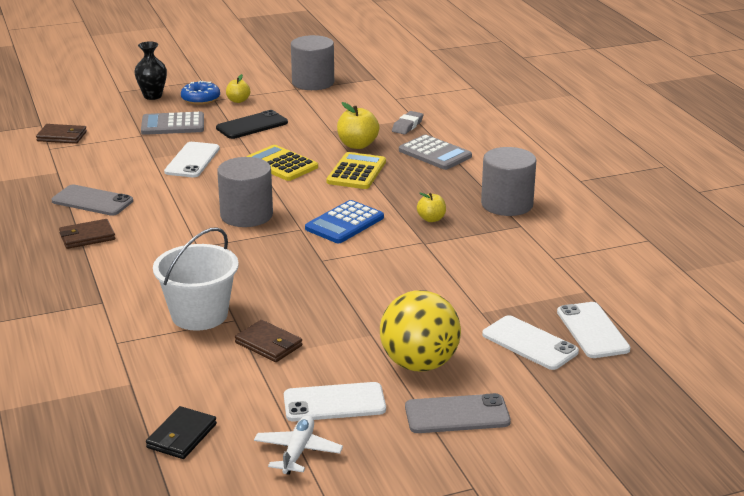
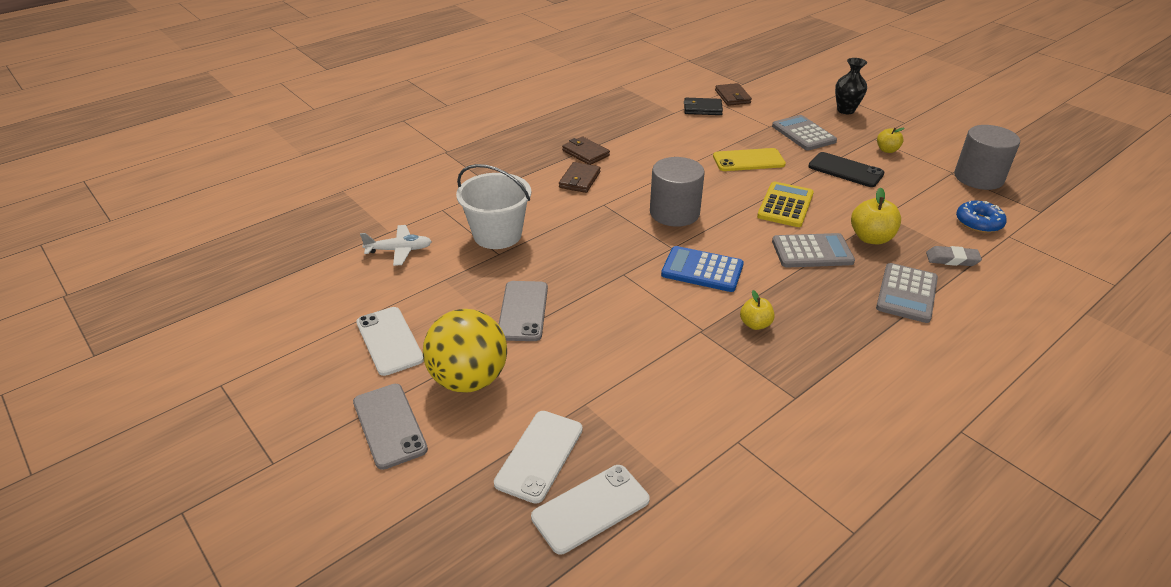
camera: 70 degrees right, 10 degrees up
(92, 201) = (641, 139): grey phone -> grey phone (523, 311)
(181, 436) = (325, 274): black wallet -> black wallet (702, 109)
(192, 160) = (748, 160): white phone -> yellow phone
(200, 99) = (867, 132): blue donut -> blue donut (978, 223)
(268, 344) = (468, 281): brown wallet -> brown wallet (579, 180)
(298, 451) = (314, 338): white plane -> white plane (399, 250)
(356, 172) = (812, 251): yellow calculator -> grey calculator
(507, 204) = (837, 375): grey cylinder -> none

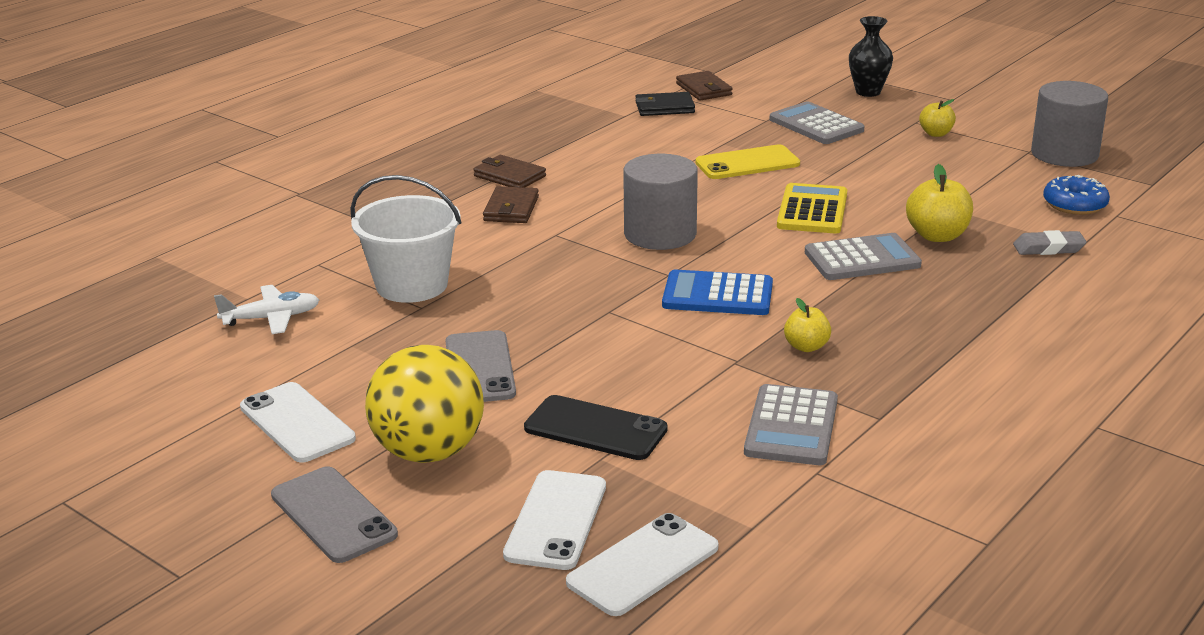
camera: 10 degrees left, 10 degrees down
(845, 170) = (885, 162): black phone -> black phone (595, 429)
(907, 293) = (998, 291): grey calculator -> grey calculator (791, 426)

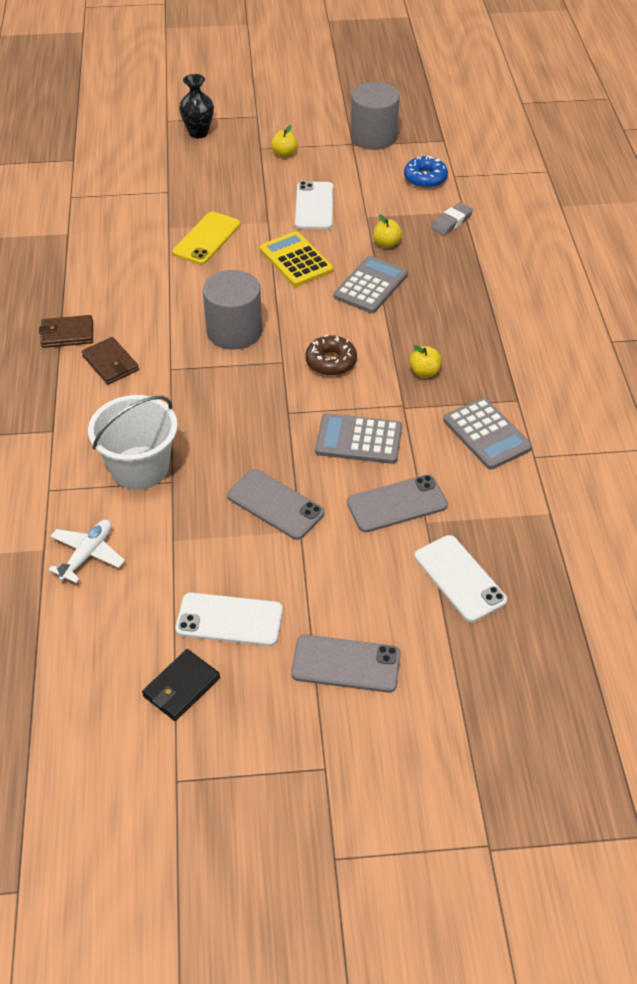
camera: 45 degrees left, 20 degrees up
(429, 452) = (334, 584): yellow ball -> none
(595, 429) = (397, 504): black phone -> grey phone
(643, 565) = (534, 574): white phone -> white phone (314, 206)
(664, 108) = (85, 212): black wallet -> black wallet (181, 687)
(704, 89) = (88, 181): brown wallet -> none
(717, 295) = (331, 361): blue calculator -> brown donut
(816, 125) = (204, 181): grey calculator -> grey calculator (359, 440)
(937, 236) = (386, 243): yellow apple -> yellow apple, size x0.62

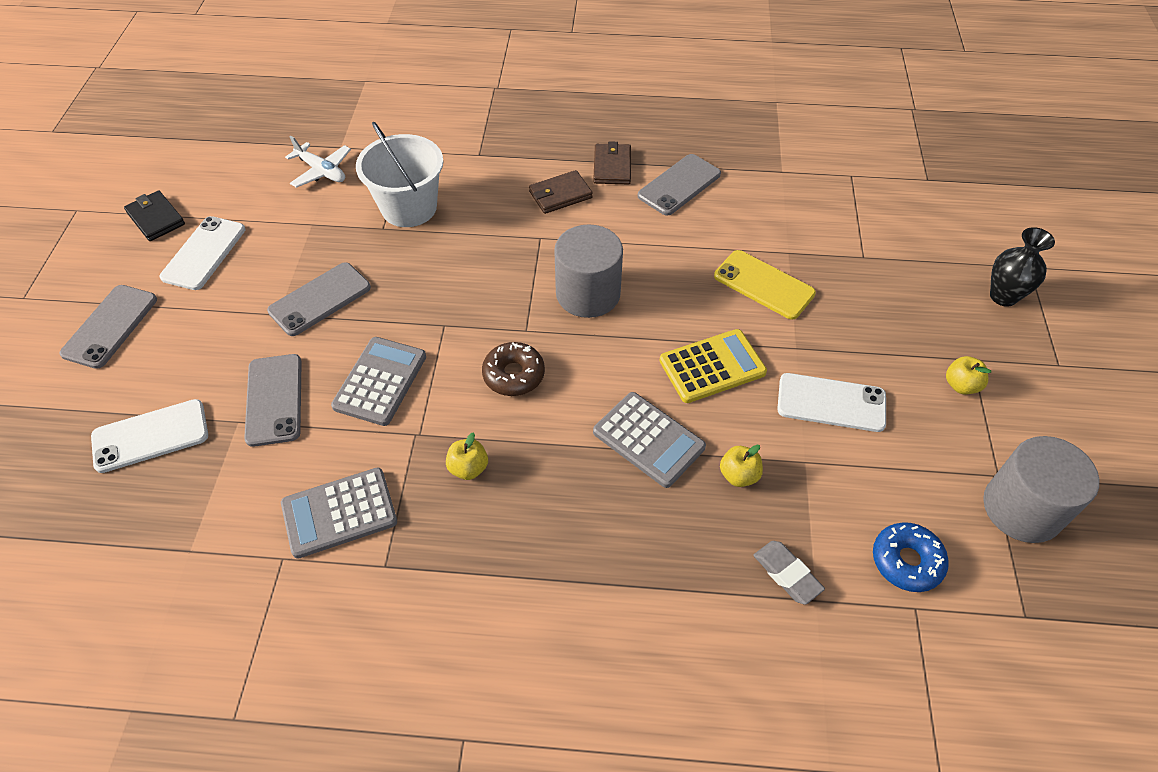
camera: 100 degrees right, 5 degrees up
(90, 290) = (679, 185): none -> grey phone

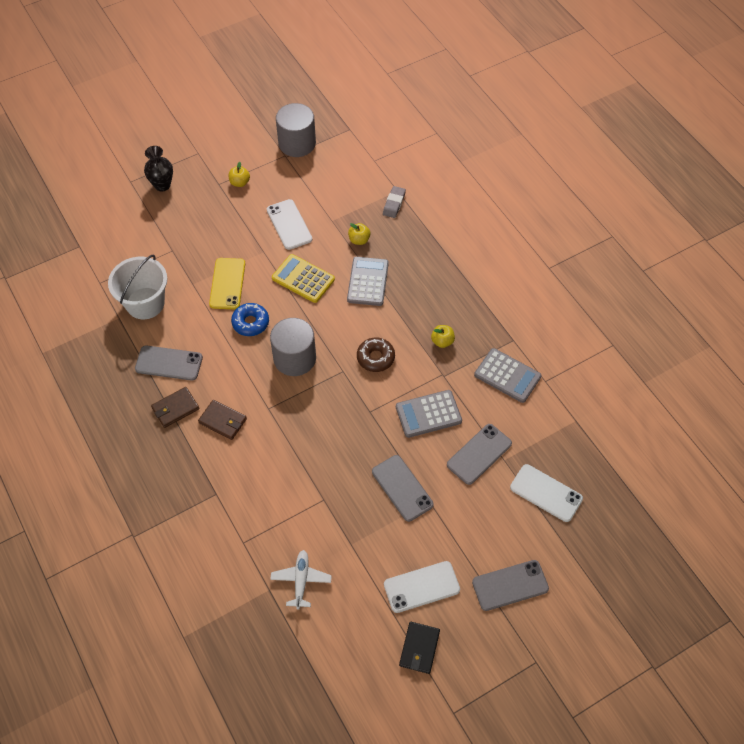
camera: 125 degrees left, 5 degrees up
(320, 299) = (402, 488): grey phone -> grey phone turned 45 degrees clockwise
(409, 207) = (295, 498): white bucket -> white bucket (145, 303)
(906, 561) = (355, 170): blue donut -> blue donut (250, 323)

